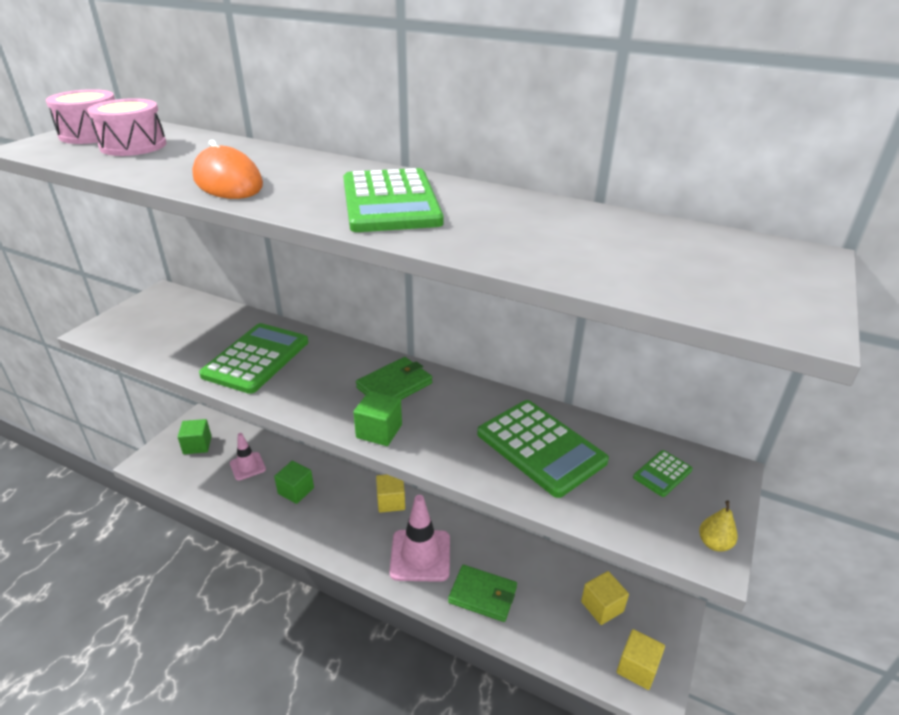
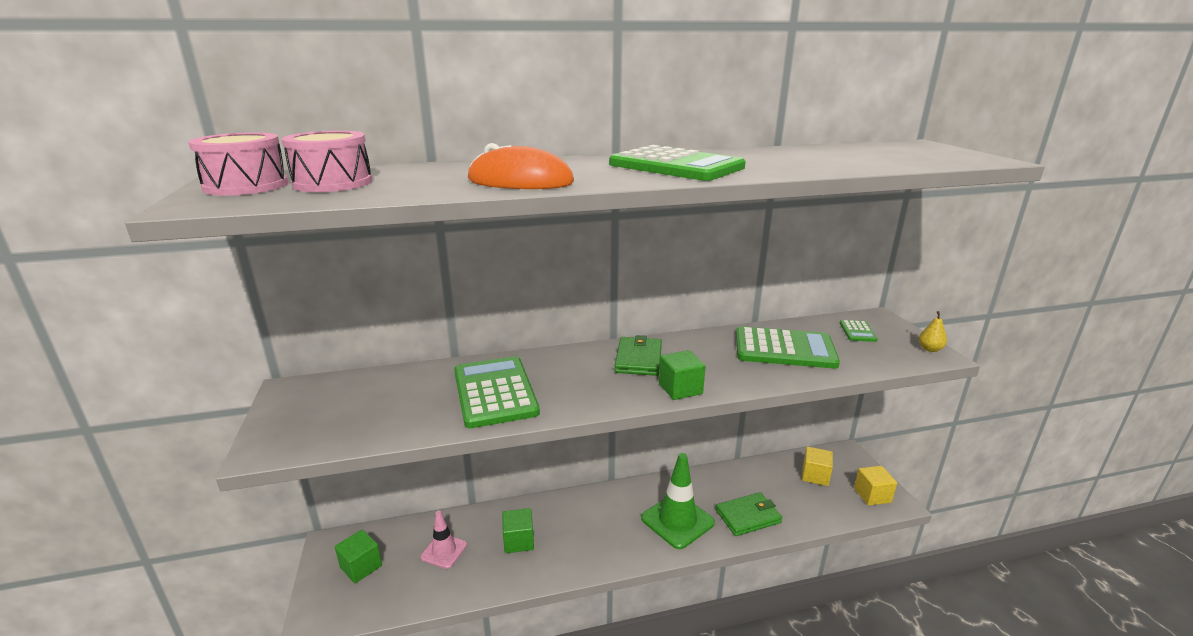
camera: 40 degrees left, 10 degrees down
(391, 501) = (608, 499): yellow cube -> none
(420, 555) = (677, 520): pink traffic cone -> green traffic cone

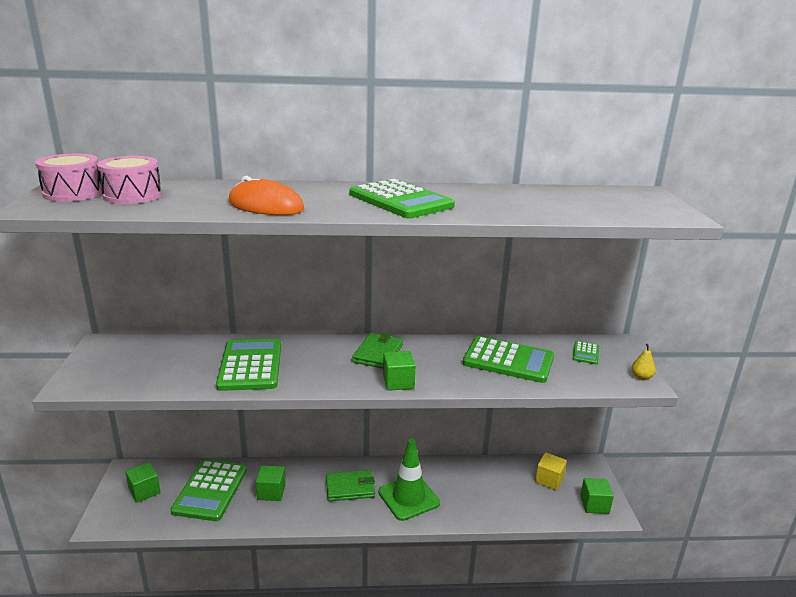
camera: 10 degrees right, 0 degrees up
(444, 551) = (210, 490): pink traffic cone -> green calculator
(748, 516) = (471, 504): green wallet -> green wallet (350, 488)
(872, 495) = (594, 505): yellow cube -> green cube

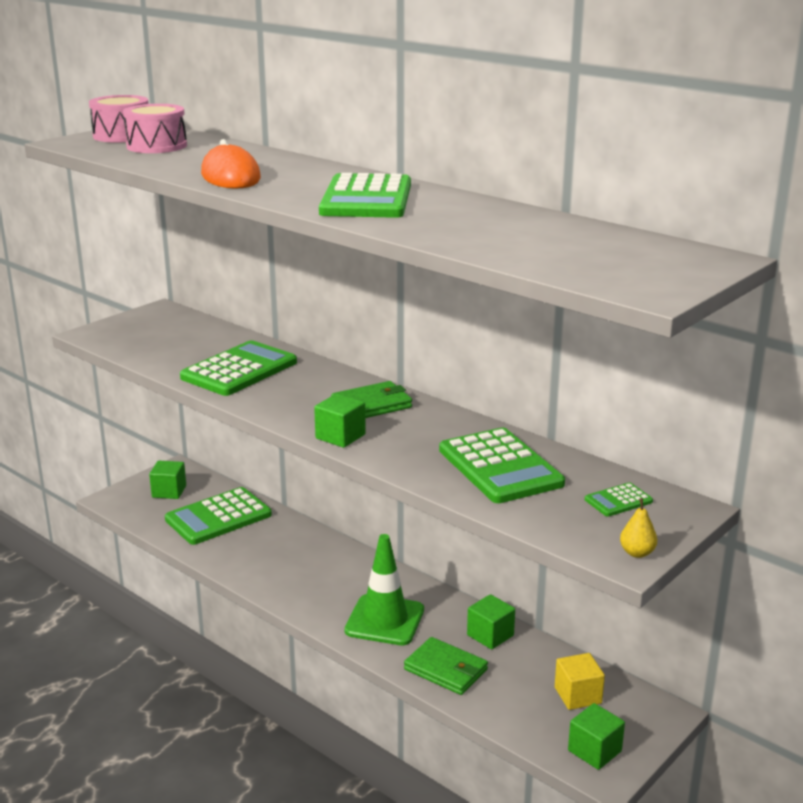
camera: 45 degrees right, 0 degrees up
(271, 492) = (265, 545): green cube -> green cube (490, 635)
(350, 488) = (340, 580): green wallet -> green wallet (446, 669)

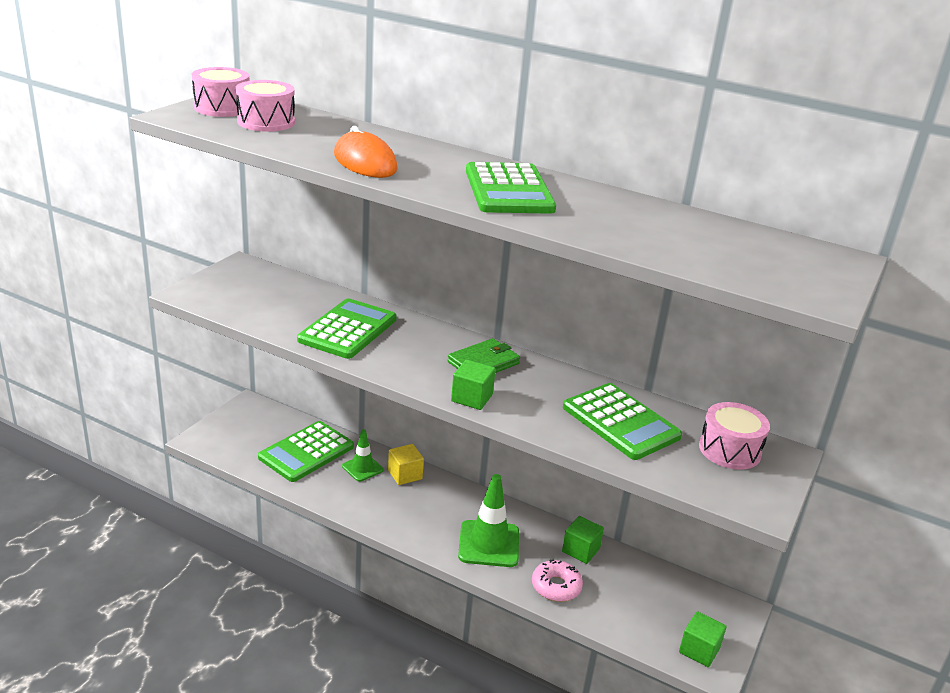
camera: 15 degrees left, 5 degrees up
(169, 491) = (251, 428): green cube -> none
(273, 536) = (362, 468): none -> green traffic cone
(446, 669) = (556, 587): green wallet -> pink donut
(578, 695) = (669, 600): yellow cube -> yellow cube (405, 474)
(618, 500) = (729, 450): green calculator -> pink drum
(637, 553) = (767, 502): yellow pear -> none

